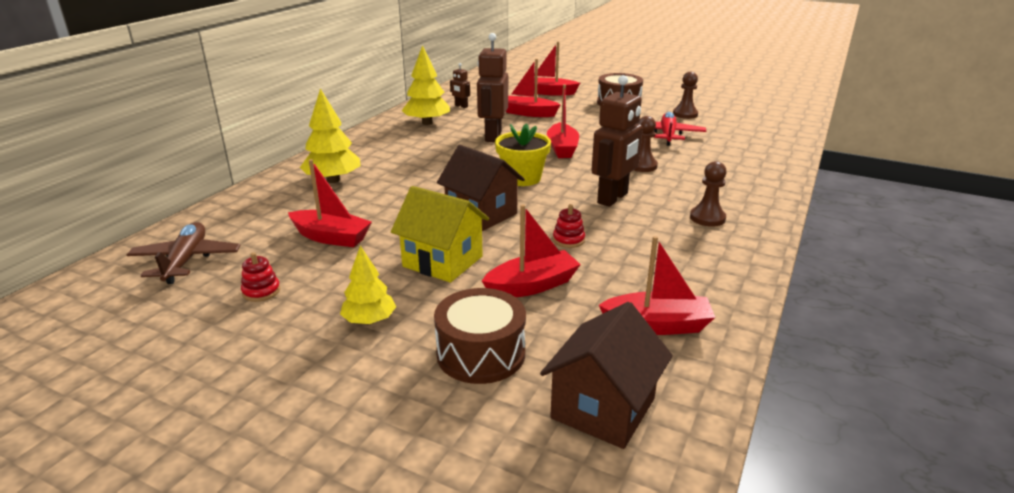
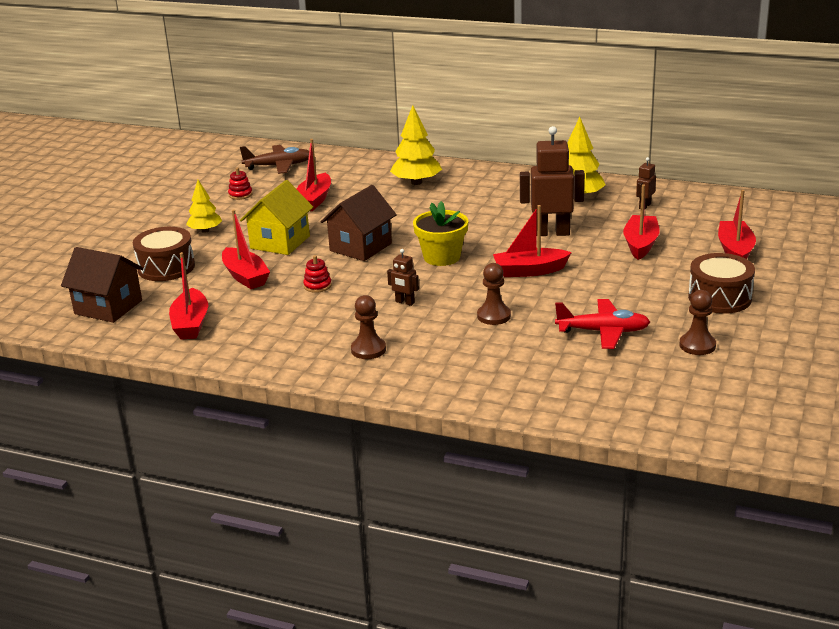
camera: 85 degrees right, 0 degrees up
(613, 198) = (405, 302): brown robot -> brown robot, size x0.48

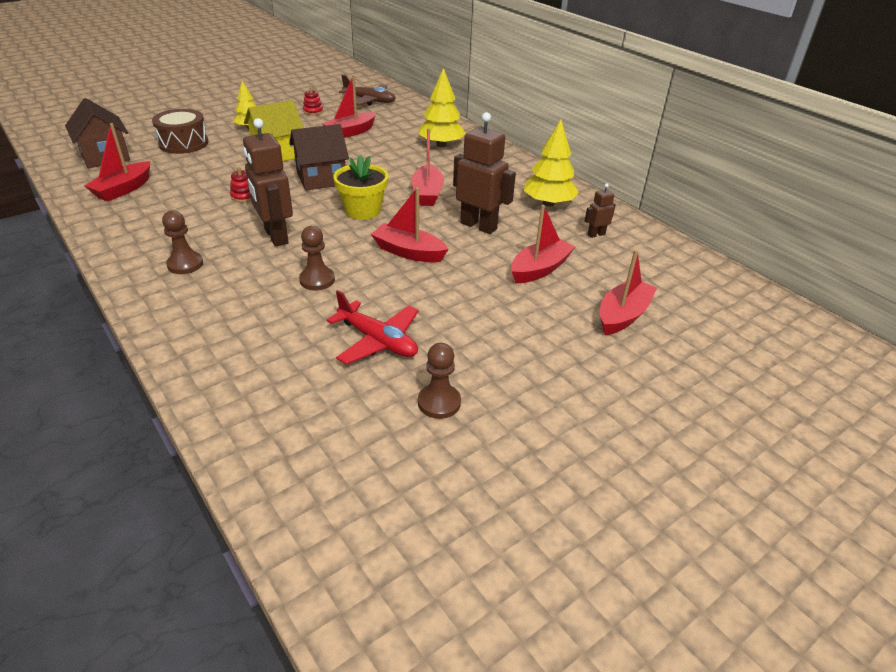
camera: 30 degrees right, 10 degrees up
(245, 276) = (214, 169): red boat -> red boat (427, 193)
(405, 302) = (275, 236): brown robot -> brown robot, size x2.08
(719, 298) = (536, 360): brown drum -> none

